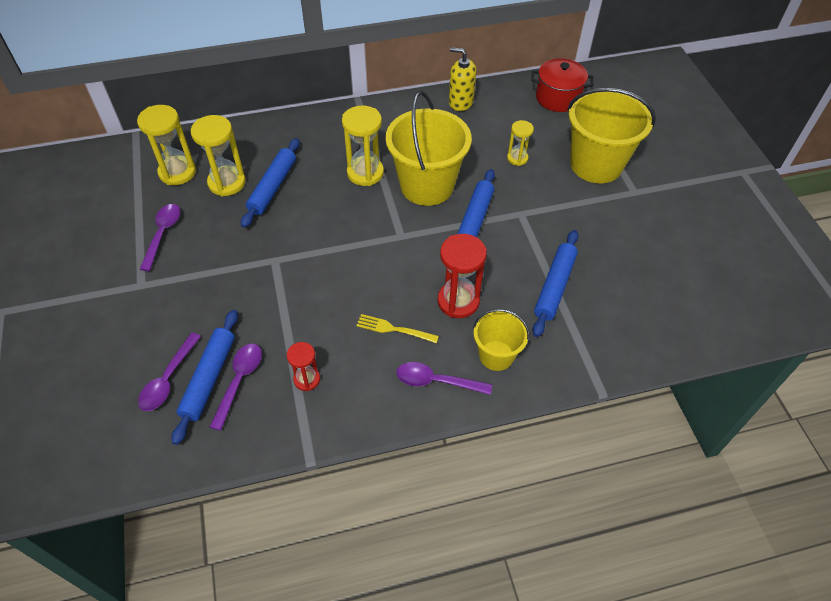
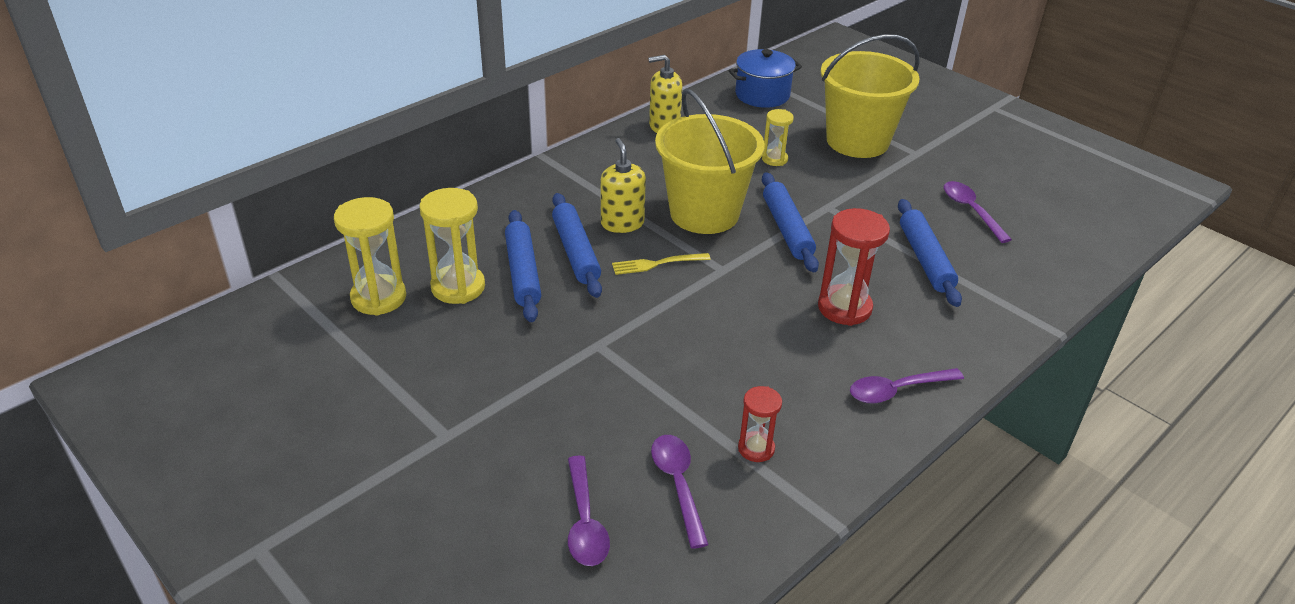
camera: 30 degrees left, 15 degrees down
(162, 234) = (423, 370): purple spoon -> purple spoon (971, 211)
(209, 378) = (637, 498): blue rolling pin -> blue rolling pin (576, 252)
(365, 173) = (622, 223): yellow hourglass -> yellow soap dispenser
(394, 329) = (804, 360): yellow fork -> yellow fork (657, 264)
(496, 355) = (932, 342): yellow bucket -> none
(558, 98) = (762, 95): red pot -> blue pot

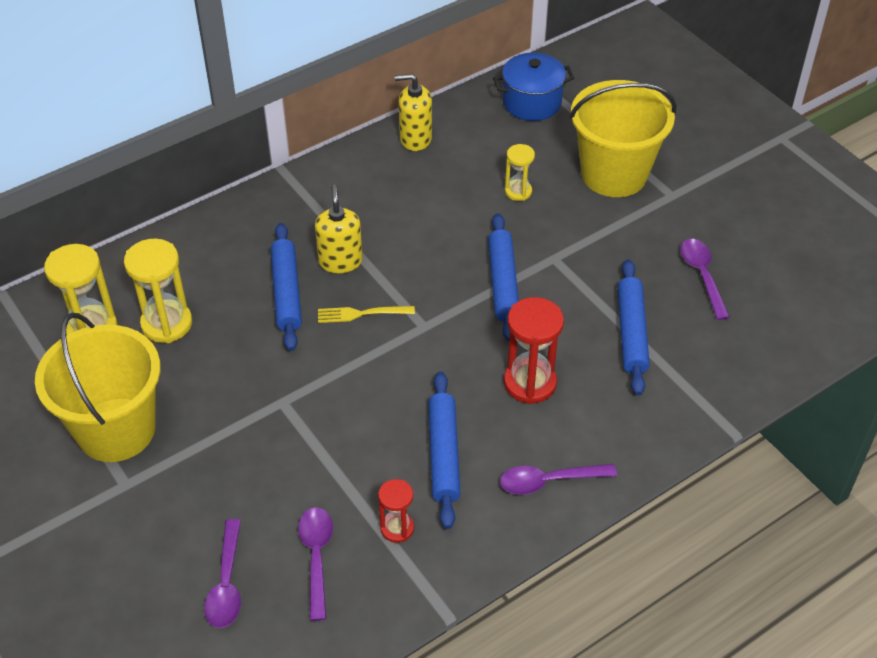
camera: 10 degrees right, 10 degrees up
(523, 272) = (231, 312): blue rolling pin -> blue rolling pin (443, 454)
(704, 213) = (425, 256): yellow bucket -> yellow bucket (116, 430)

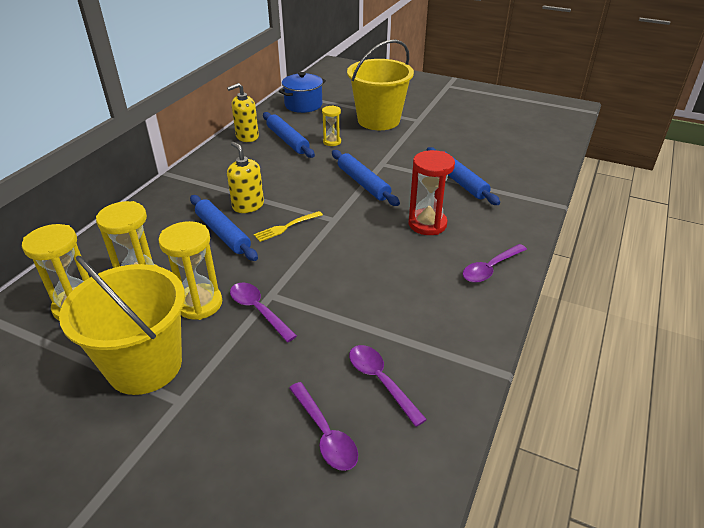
camera: 30 degrees left, 10 degrees down
(205, 380) = (199, 304): none -> yellow hourglass
(397, 528) = (421, 336): red hourglass -> none
(443, 454) = (411, 281): blue rolling pin -> blue rolling pin (287, 140)
(702, 276) = (470, 146): purple spoon -> purple spoon (258, 310)

